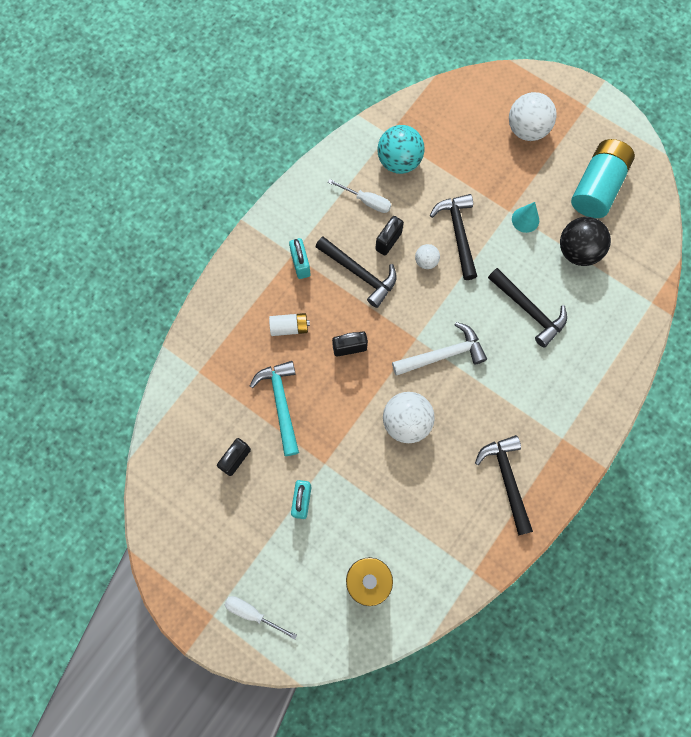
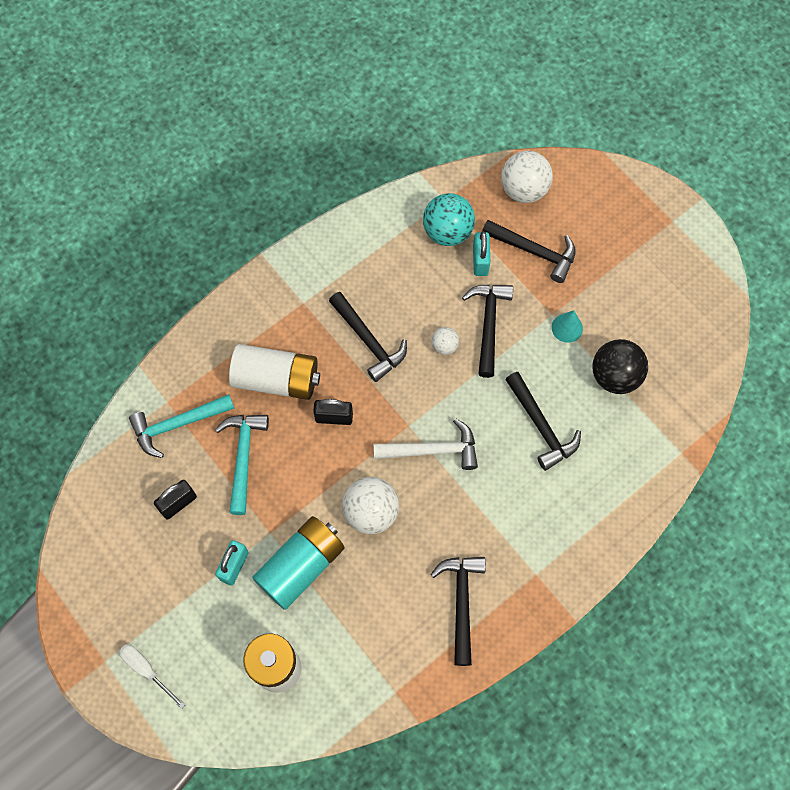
camera: 15 degrees right, 5 degrees down
(214, 390) = (177, 425): none -> turquoise hammer
(289, 327) = (276, 379): white battery -> white battery, size x1.97
(300, 264) = (308, 315): turquoise padlock -> turquoise padlock (480, 261)
(366, 201) = (399, 266): white screwdriver -> none
(388, 241) = (410, 314): black padlock -> none
(478, 160) = (534, 251): none -> black hammer
(527, 129) = (598, 231): white ball -> white ball (523, 190)
(597, 187) = (657, 312): turquoise battery -> turquoise battery (301, 566)

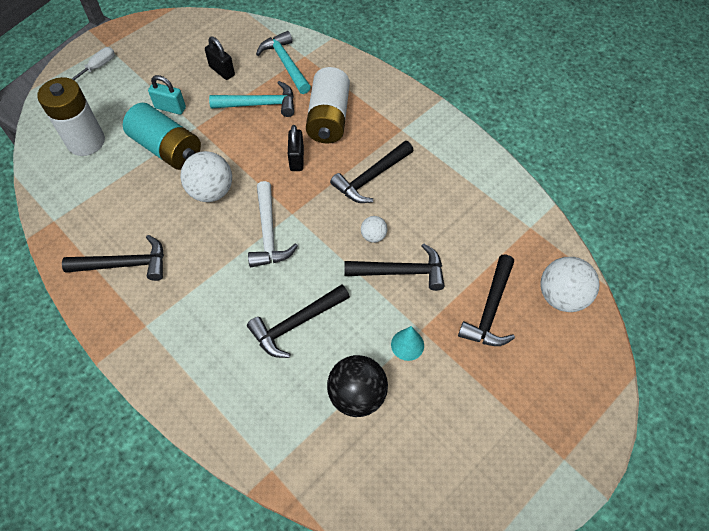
camera: 85 degrees right, 10 degrees down
(447, 232) = (495, 231): turquoise ball -> none
(480, 261) = (469, 261): turquoise padlock -> none

